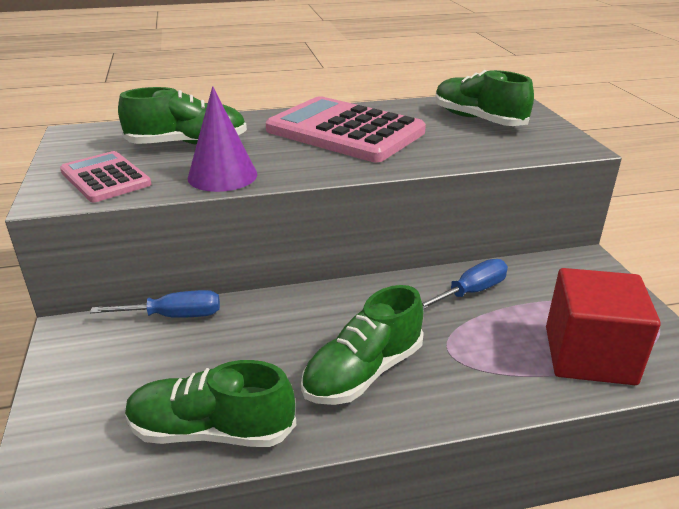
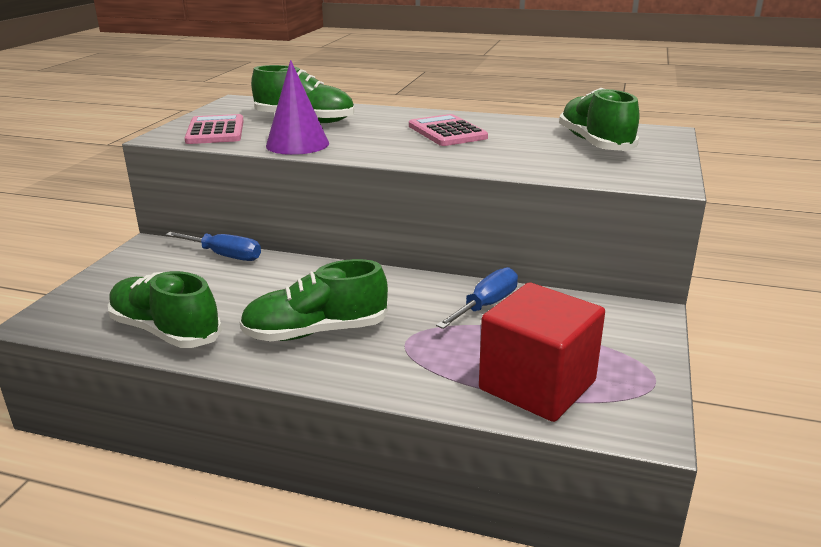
camera: 30 degrees right, 5 degrees down
(345, 131) = (447, 132): pink calculator -> pink calculator, size x0.56
(471, 292) = (486, 305): blue screwdriver -> blue screwdriver turned 45 degrees counterclockwise

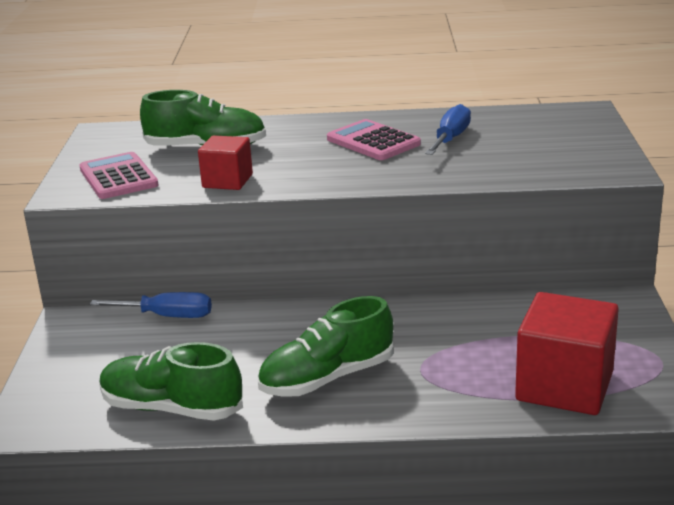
camera: 15 degrees left, 0 degrees up
(297, 144) = (227, 181): purple cone -> red cube
(486, 305) = (474, 319): blue screwdriver -> blue screwdriver (450, 139)
(595, 143) = (529, 135): green shoe -> none

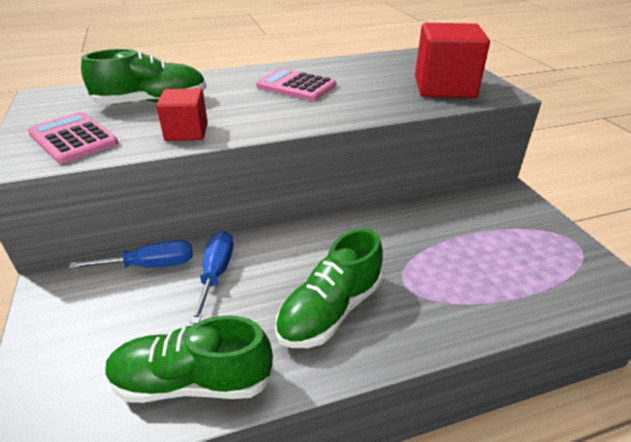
camera: 20 degrees left, 10 degrees up
(450, 139) = (356, 79): blue screwdriver -> blue screwdriver (216, 273)
(564, 386) = (527, 281): red cube -> red cube (444, 87)

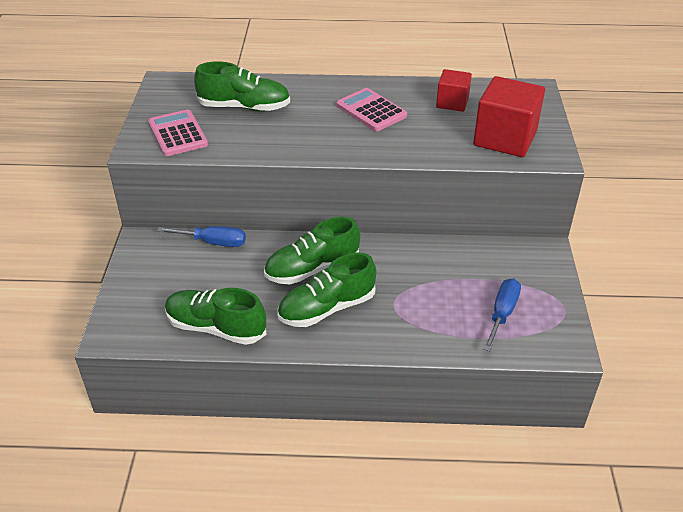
camera: 20 degrees right, 5 degrees up
(186, 132) = (260, 144): red cube -> red cube (452, 102)
(216, 273) = (257, 260): blue screwdriver -> blue screwdriver (502, 313)
(288, 267) = (312, 269): none -> green shoe

